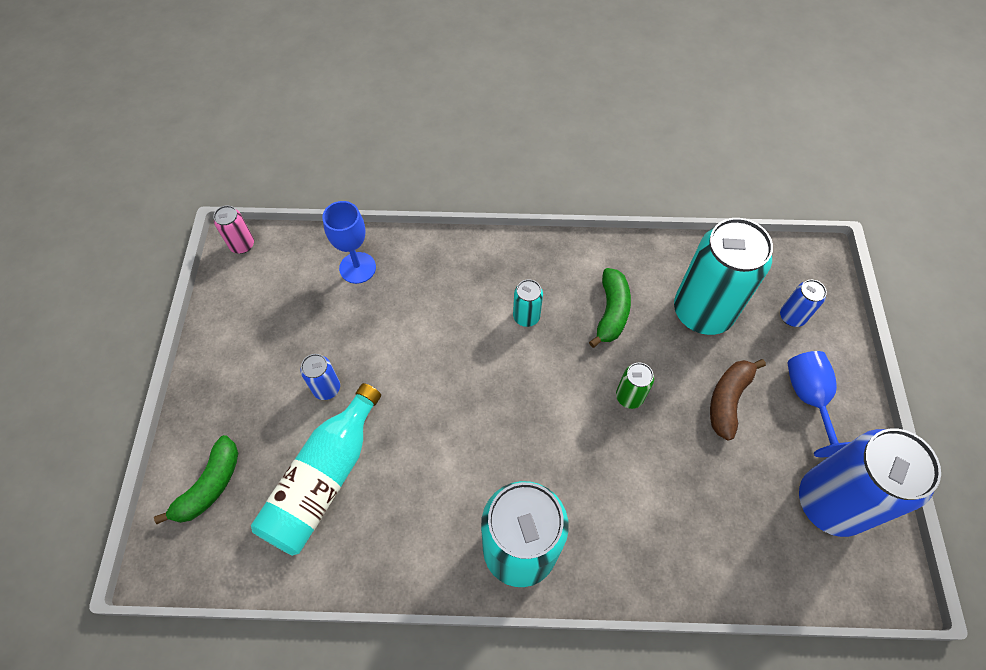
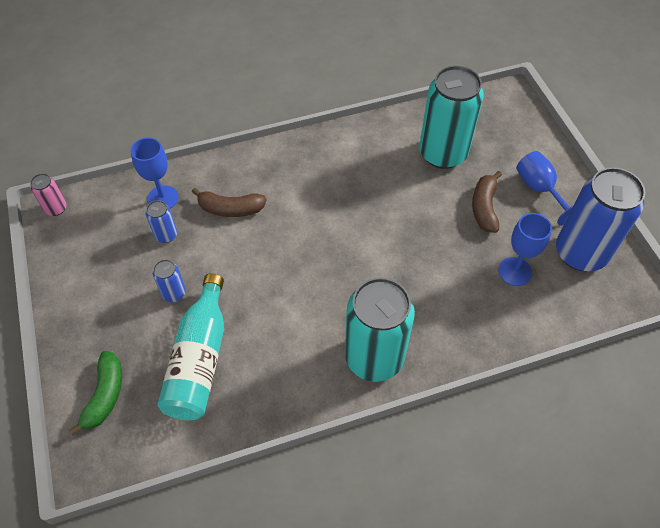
camera: 20 degrees left, 5 degrees down
(426, 305) = (230, 209): none -> brown banana
(526, 316) = (313, 194): turquoise can -> none
(611, 312) = (376, 173): green banana -> none
(629, 396) = (413, 227): green can -> none
(734, 498) = (515, 271): none -> blue goblet
(792, 317) = (507, 139): blue can -> blue can (166, 235)

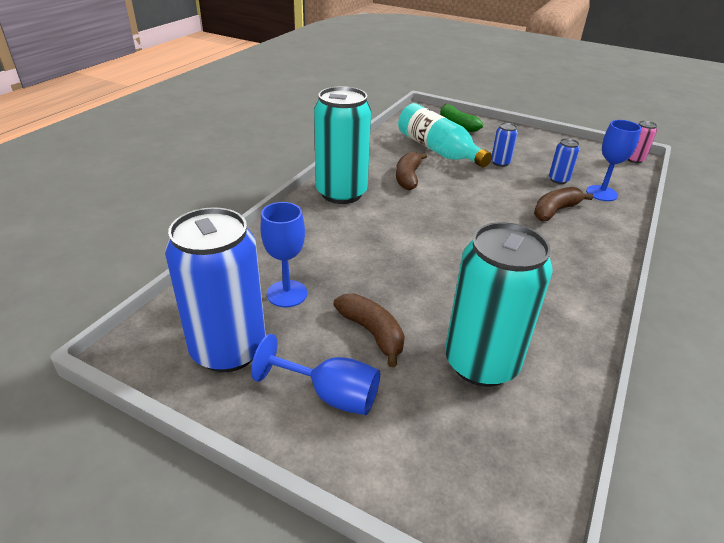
camera: 135 degrees right, 20 degrees down
(287, 336) = (408, 177): none -> brown banana

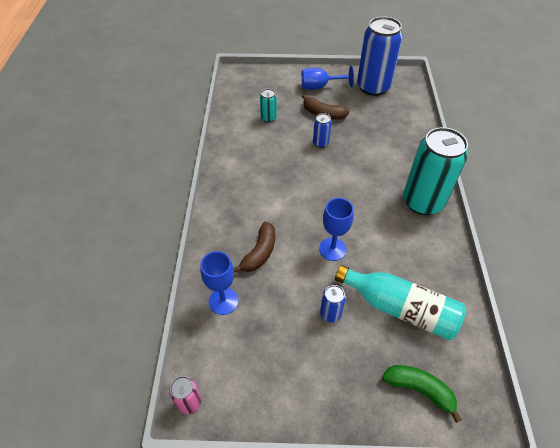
camera: 155 degrees right, 15 degrees up
(287, 294) = (377, 117): blue goblet -> blue goblet (332, 249)
(408, 177) = (393, 245): brown banana -> none
(481, 363) = (268, 118): turquoise can -> turquoise can, size x0.44
(558, 180) = (266, 307): blue can -> blue can (320, 143)

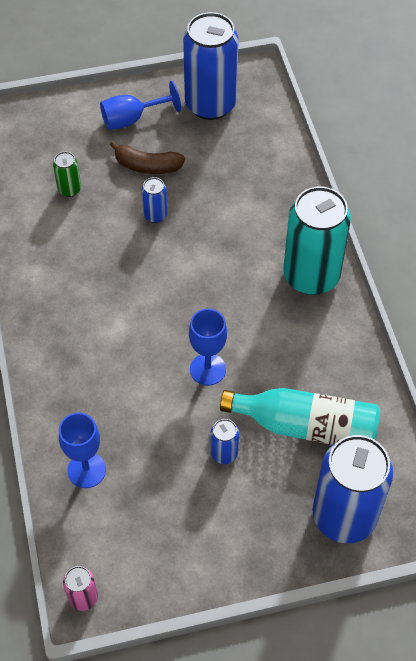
camera: 15 degrees left, 5 degrees up
(259, 252) = (114, 396): brown banana -> none
(268, 118) = (69, 189): turquoise can -> green can
(419, 390) = (344, 516): green banana -> blue can

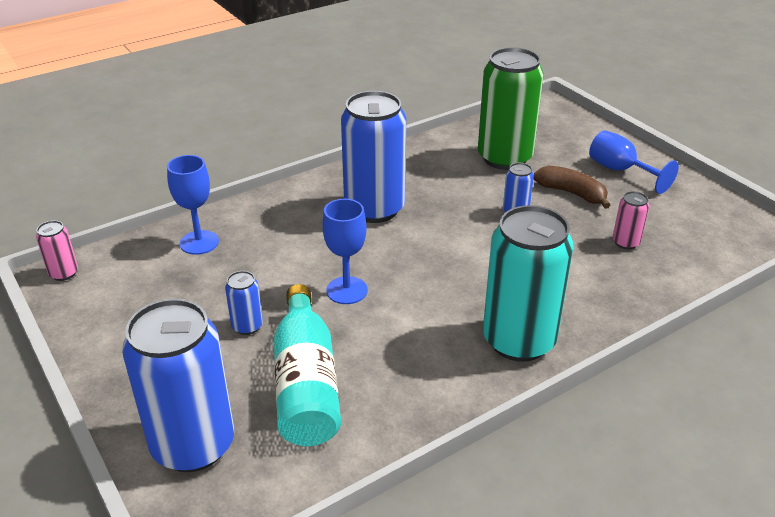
camera: 70 degrees right, 20 degrees down
(69, 189) = (504, 158): green can -> green can, size x2.30
(147, 166) = (571, 193): brown banana -> brown banana turned 135 degrees clockwise
(210, 105) = (691, 212): blue can -> blue can (374, 209)
(228, 162) = (625, 242): none -> pink can

